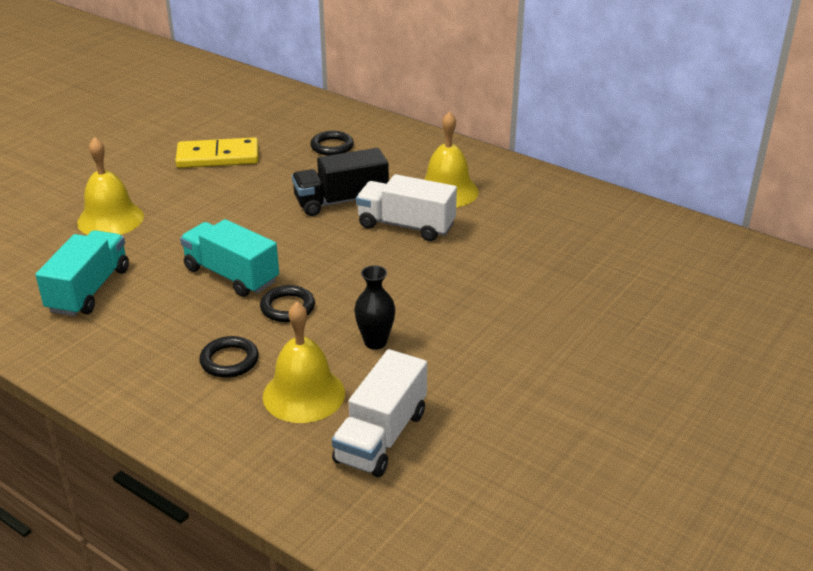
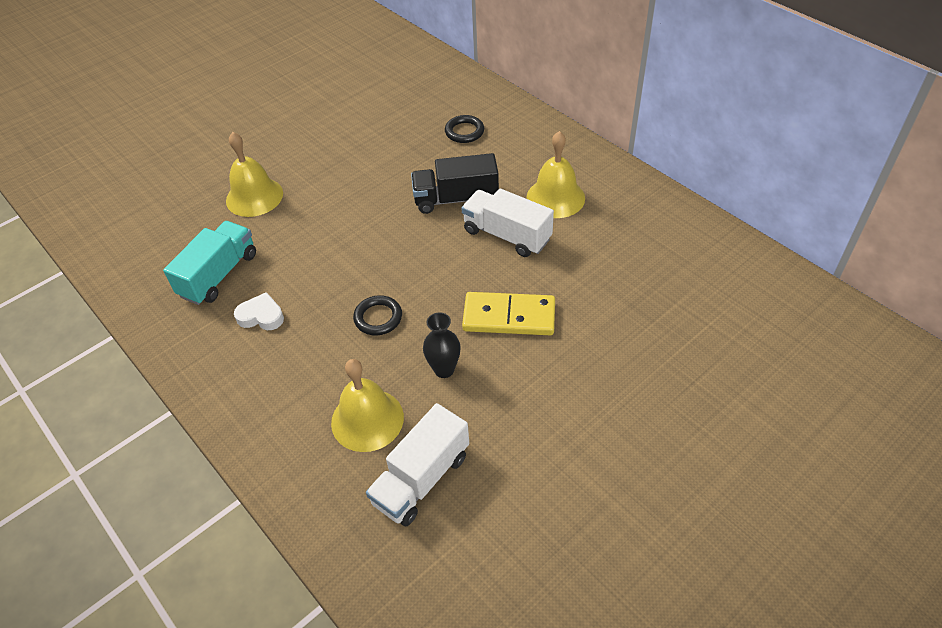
camera: 15 degrees right, 15 degrees up
(151, 320) = (261, 316): none -> white heart
(218, 157) = (361, 134): yellow domino -> yellow domino (509, 316)
(229, 361) = (314, 371): black ring -> none
(231, 275) = (339, 274): turquoise truck -> none

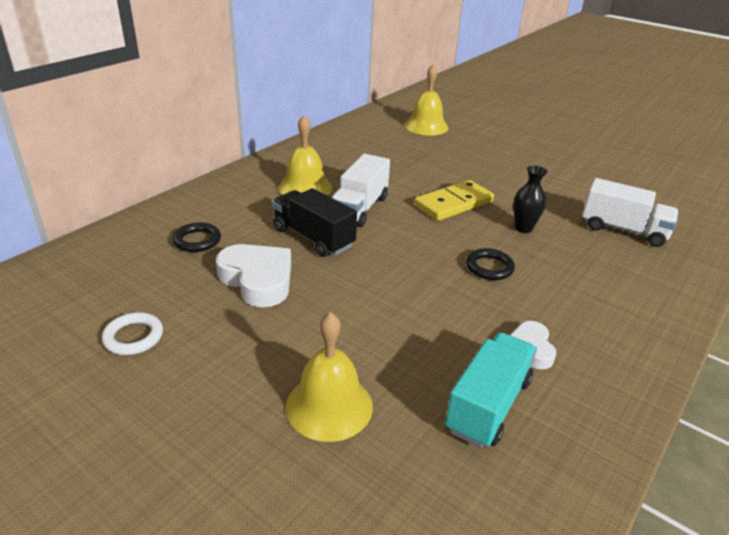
camera: 105 degrees left, 15 degrees down
(219, 275) = (488, 405): turquoise truck -> turquoise truck turned 105 degrees clockwise
(352, 112) = (133, 337): none -> white ring
(367, 419) = (596, 260): yellow bell -> yellow bell (426, 126)
(400, 165) = (258, 279): none -> white heart
(456, 199) = (313, 238): black truck -> black truck turned 150 degrees clockwise
(509, 316) = (453, 203): yellow domino -> yellow domino turned 60 degrees clockwise

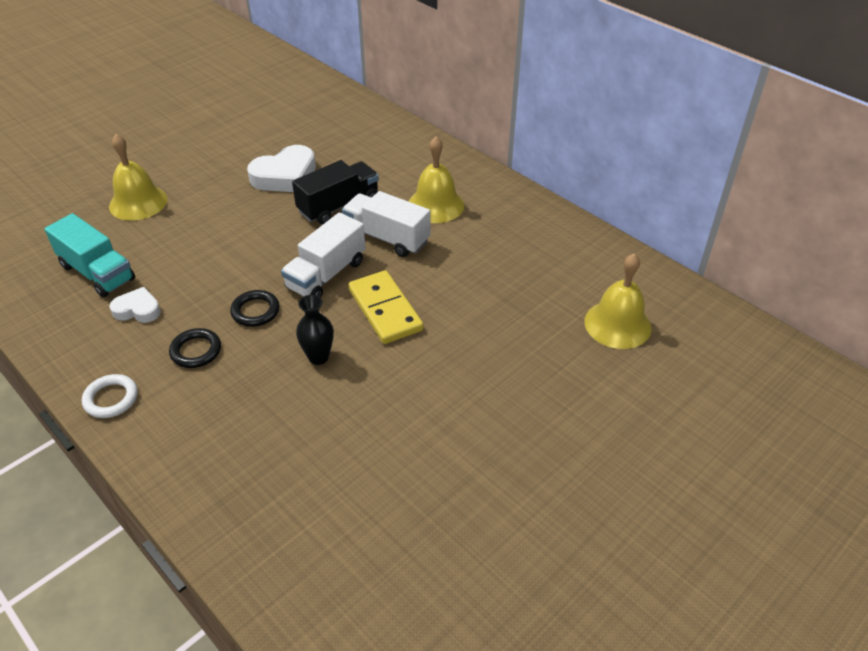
camera: 100 degrees right, 10 degrees up
(133, 337) = (240, 129): white ring -> white ring (111, 399)
(197, 240) = (350, 147): black ring -> black ring (196, 351)
(623, 230) = (290, 456): white truck -> white truck (326, 275)

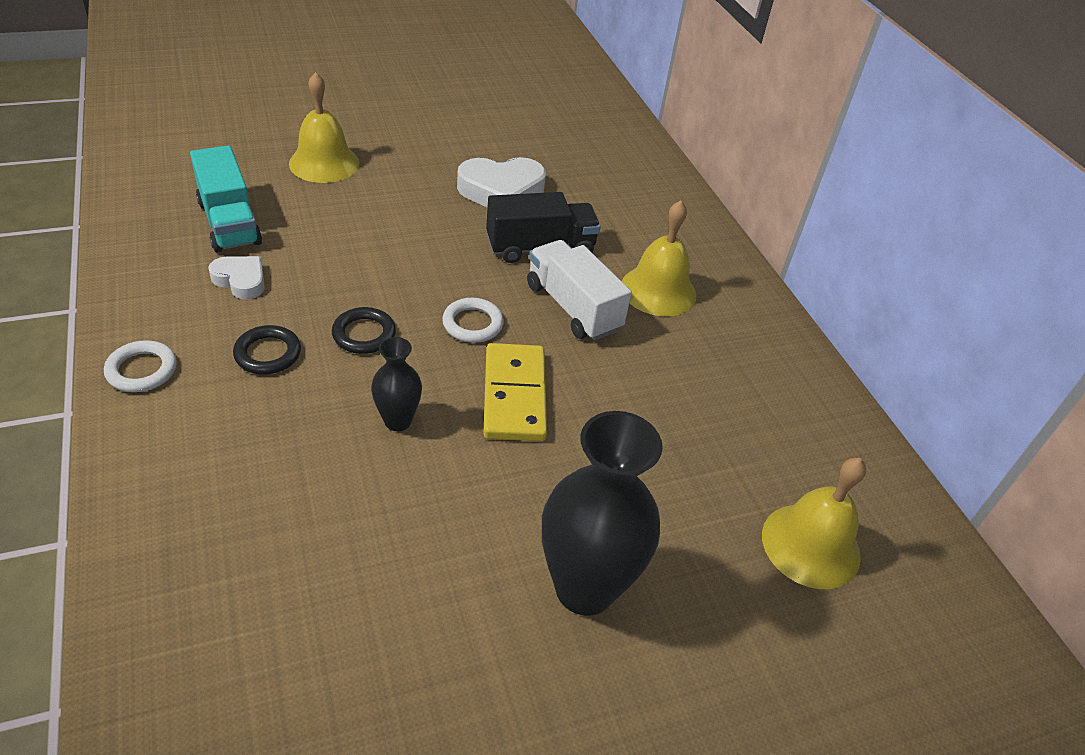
camera: 20 degrees right, 0 degrees up
(326, 275) = (472, 324): white truck -> white ring
(502, 405) = (585, 588): none -> black vase

